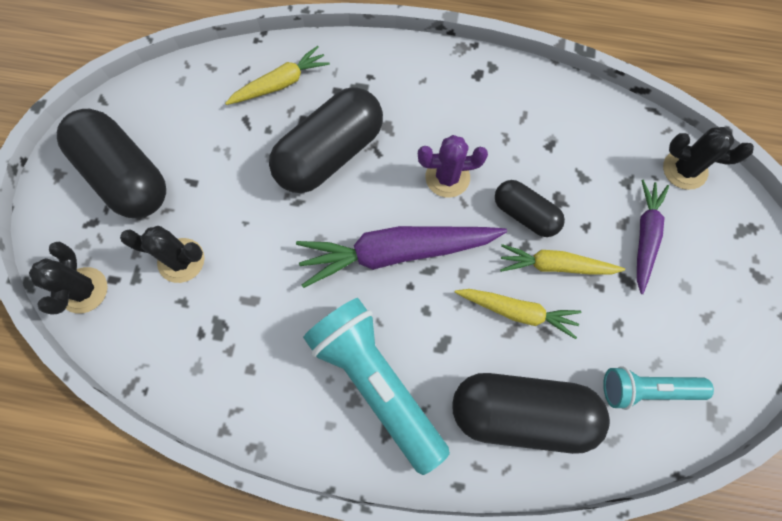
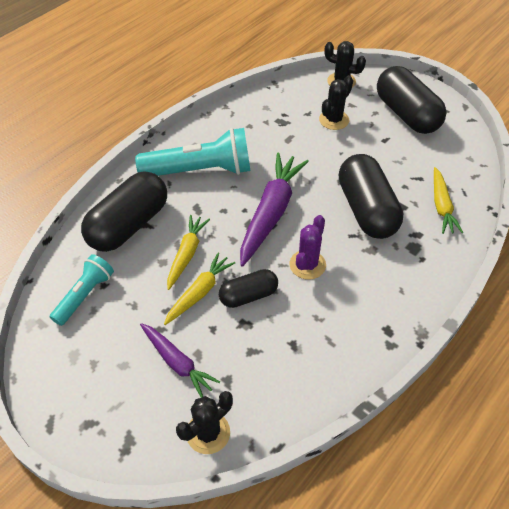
camera: 120 degrees right, 20 degrees down
(125, 176) = (406, 114): black capsule -> black capsule turned 75 degrees clockwise
(517, 311) = (187, 254): yellow carrot -> yellow carrot turned 150 degrees clockwise

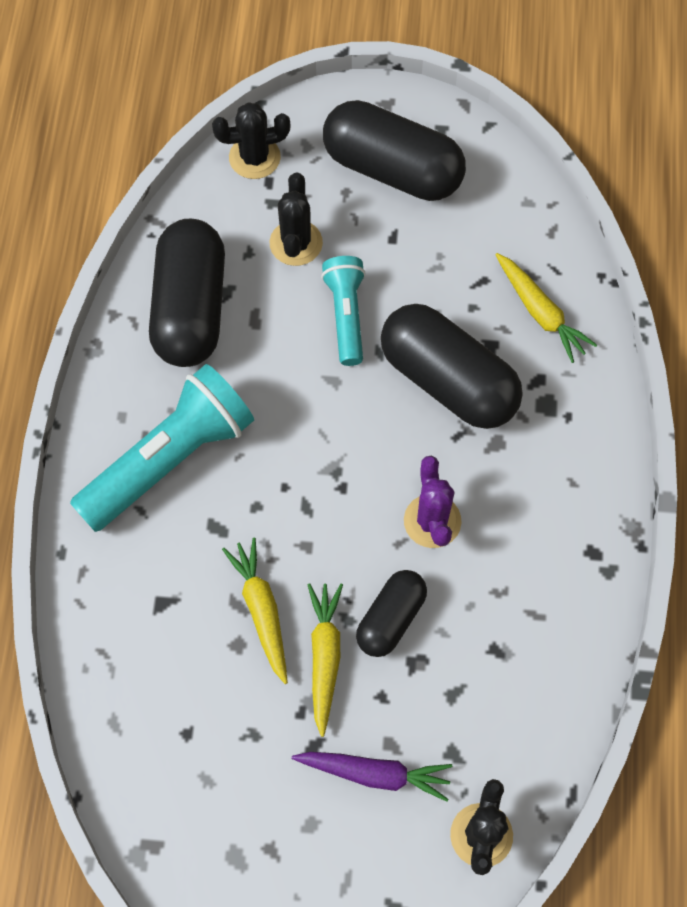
camera: 35 degrees left, 15 degrees up
(85, 295) = (175, 766): turquoise flashlight -> turquoise flashlight (346, 315)
(129, 225) = (142, 618): black capsule -> black capsule (190, 308)
(271, 213) = (325, 469): purple carrot -> none

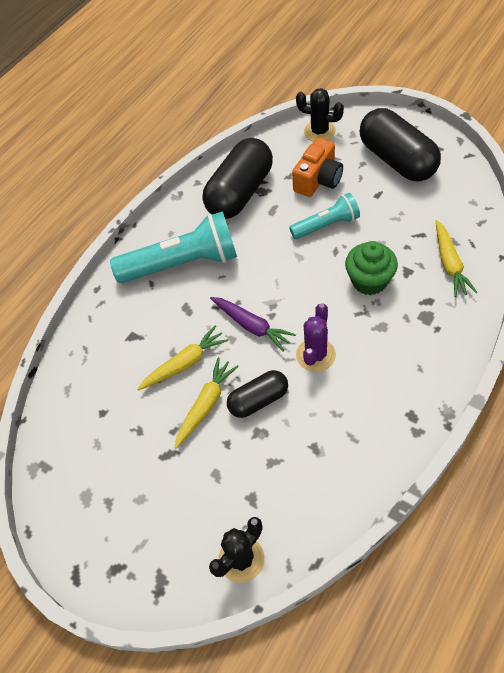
camera: 35 degrees right, 10 degrees down
(261, 611) = (185, 363): yellow carrot -> yellow carrot turned 45 degrees clockwise
(296, 243) = (318, 180): black cactus -> orange camera
(346, 315) = (326, 225): turquoise flashlight -> turquoise flashlight turned 45 degrees clockwise
(374, 773) = (196, 487): purple carrot -> purple carrot (251, 326)
(448, 381) = (369, 281): black capsule -> green cupcake

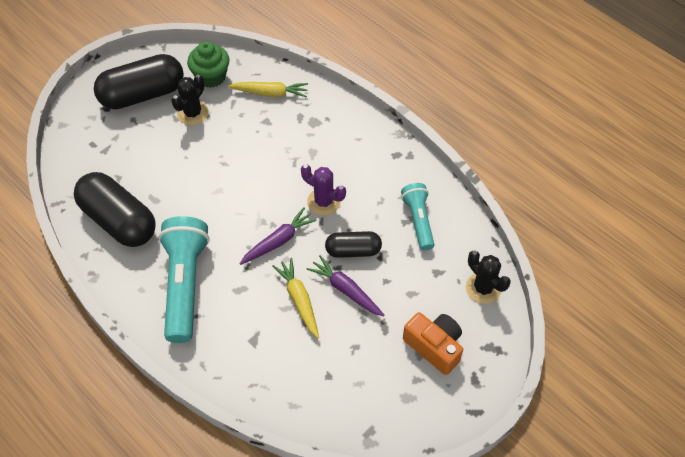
camera: 85 degrees left, 0 degrees up
(206, 405) = (346, 290): yellow carrot -> purple carrot
(258, 400) = (353, 250): black capsule -> black capsule turned 75 degrees counterclockwise
(318, 180) = (135, 156): orange camera -> orange camera (434, 346)
(319, 131) = (74, 140): black cactus -> black cactus (193, 113)
(326, 225) = (192, 162): turquoise flashlight -> turquoise flashlight (418, 220)
(369, 281) = (265, 148): green cupcake -> green cupcake (211, 77)

